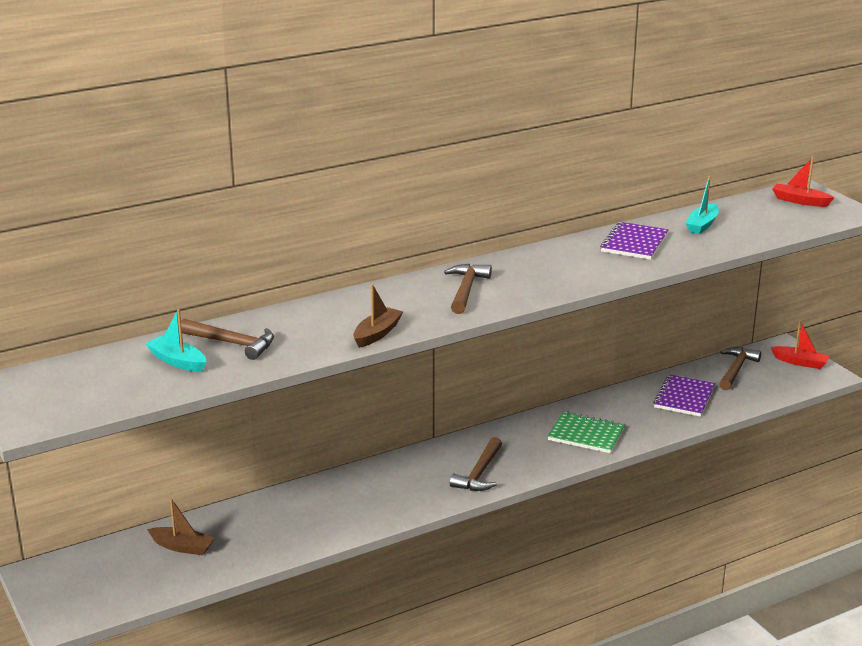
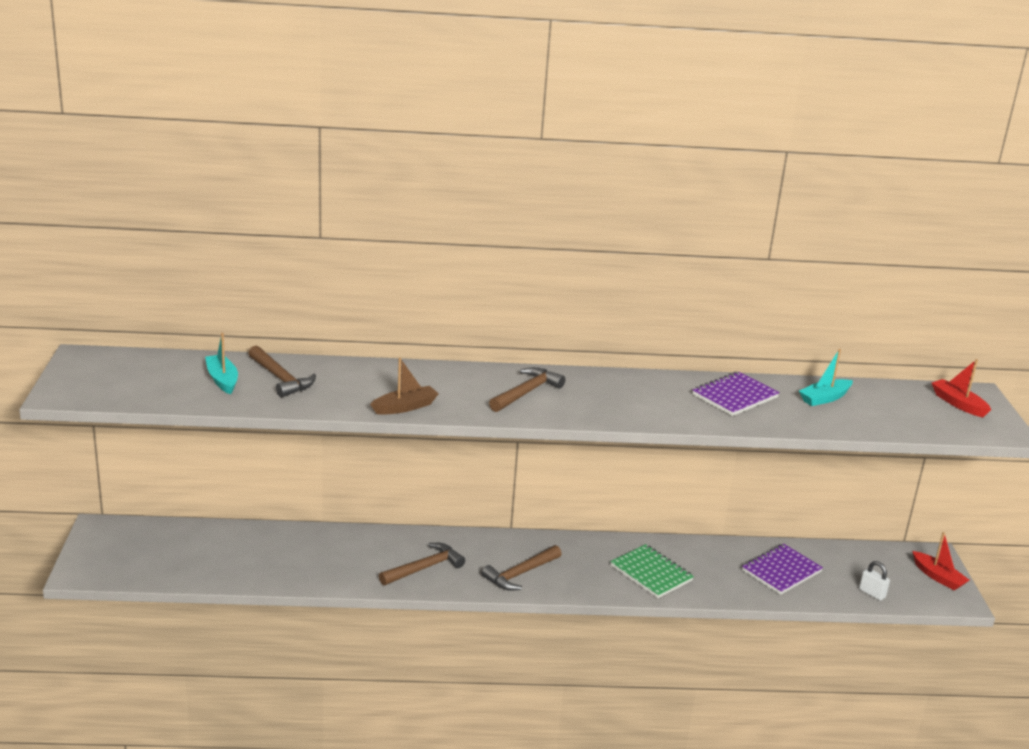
camera: 25 degrees right, 0 degrees up
(182, 547) = (222, 547): brown boat -> none
(736, 369) = (861, 562): brown hammer -> brown hammer (425, 568)
(765, 392) = (872, 593): none -> white padlock

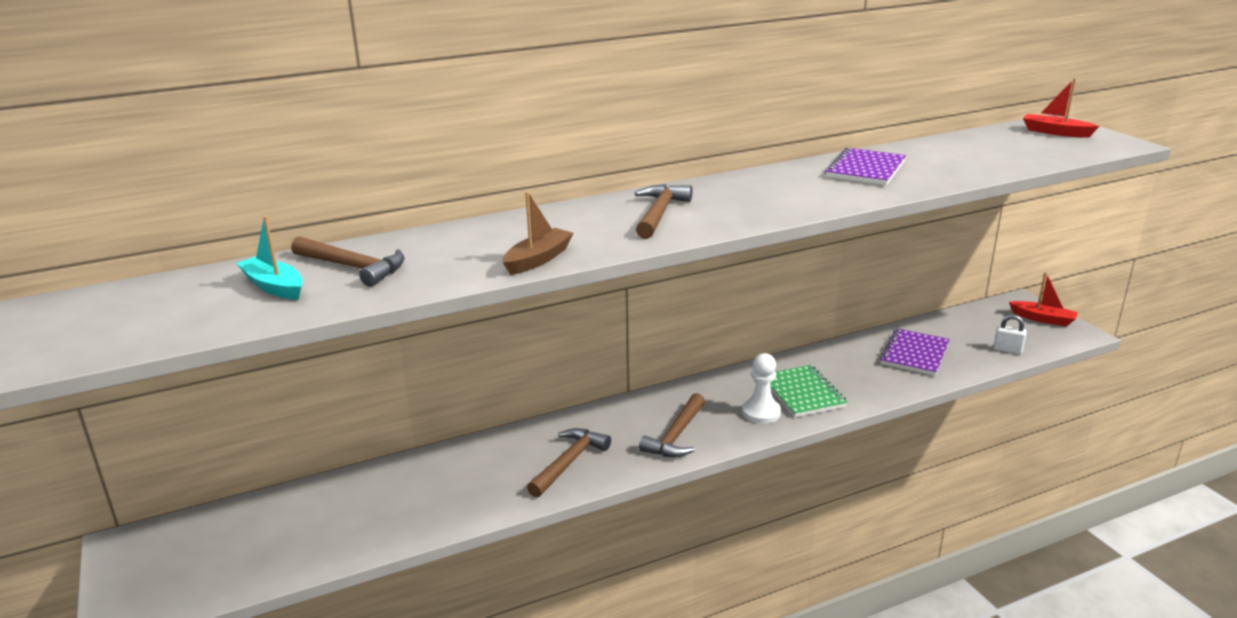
camera: 20 degrees left, 0 degrees up
(603, 577) = (761, 412): none -> white pawn
(651, 573) = (803, 393): green notebook -> green notebook turned 45 degrees clockwise
(824, 398) = (944, 153): turquoise boat -> none

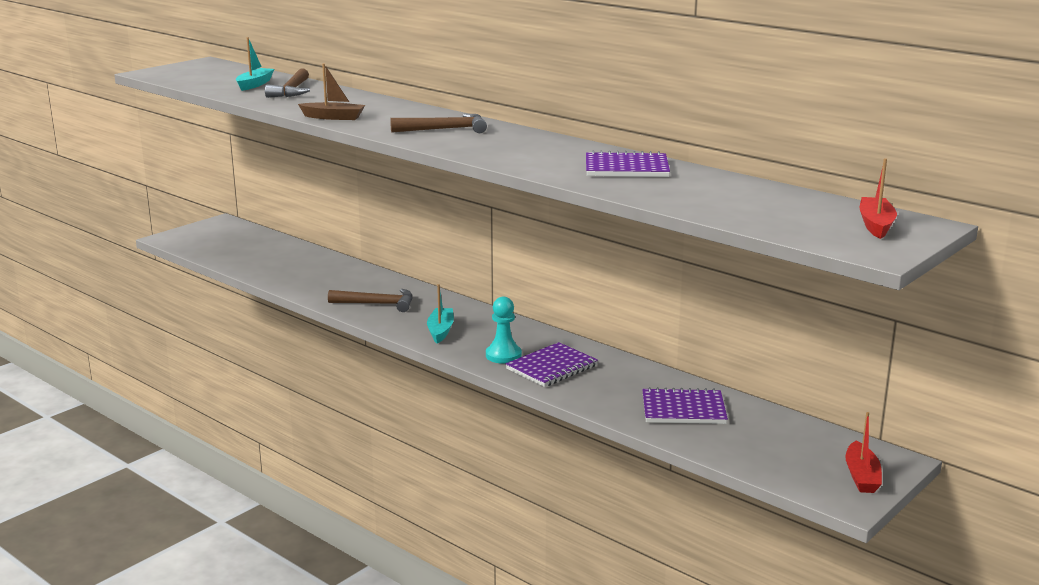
camera: 65 degrees right, 5 degrees down
(676, 436) = (440, 331): brown hammer -> turquoise boat
(761, 412) = (503, 355): white pawn -> turquoise pawn
(803, 393) = (552, 367): green notebook -> purple notebook
(1007, 350) = (751, 458): white padlock -> none

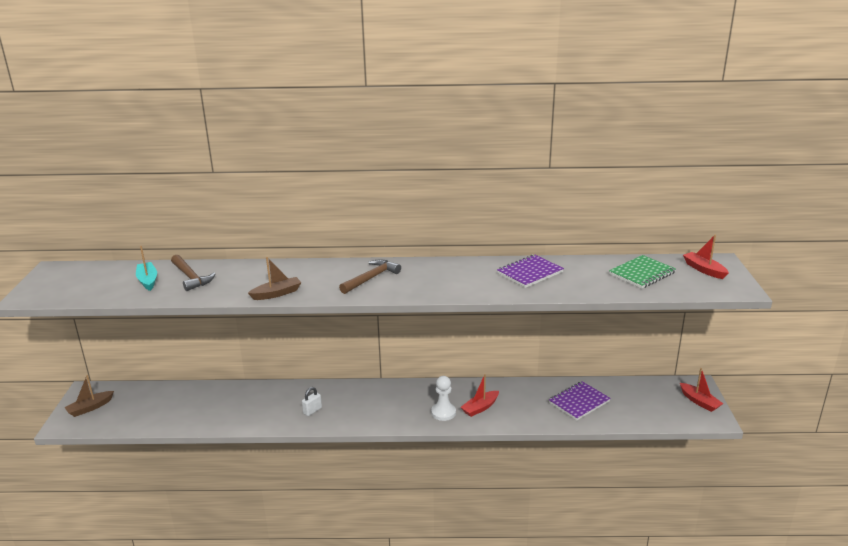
camera: 40 degrees left, 5 degrees up
(205, 234) = (90, 408): none -> brown boat
(377, 304) = (312, 410): brown hammer -> white padlock
(440, 331) = (382, 412): turquoise boat -> none
(503, 355) = (443, 412): turquoise pawn -> white pawn
(552, 367) = (480, 408): purple notebook -> red boat
(772, 205) = (642, 273): none -> green notebook

